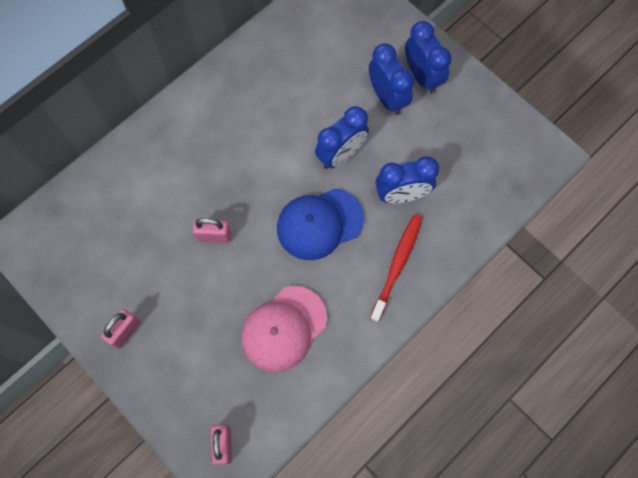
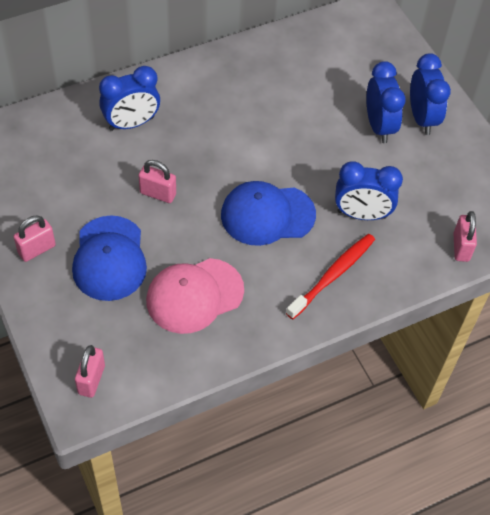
camera: 15 degrees right, 15 degrees down
(195, 318) = (109, 258): none -> blue cap
(341, 155) = (312, 161): blue clock -> blue clock (131, 123)
(497, 198) = (461, 247): none -> pink padlock

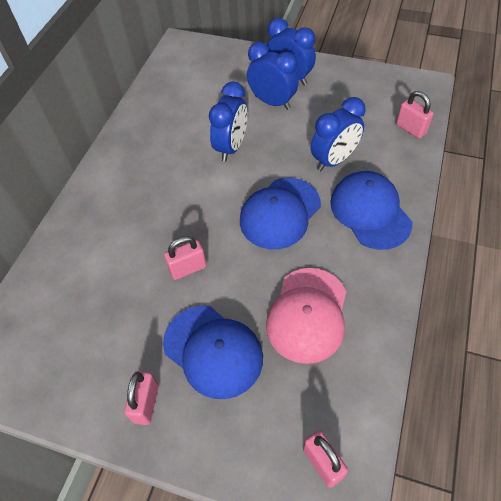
camera: 40 degrees left, 0 degrees up
(131, 123) = (105, 238): blue clock -> blue clock (231, 147)
(333, 275) = (370, 212): red toothbrush -> blue cap

